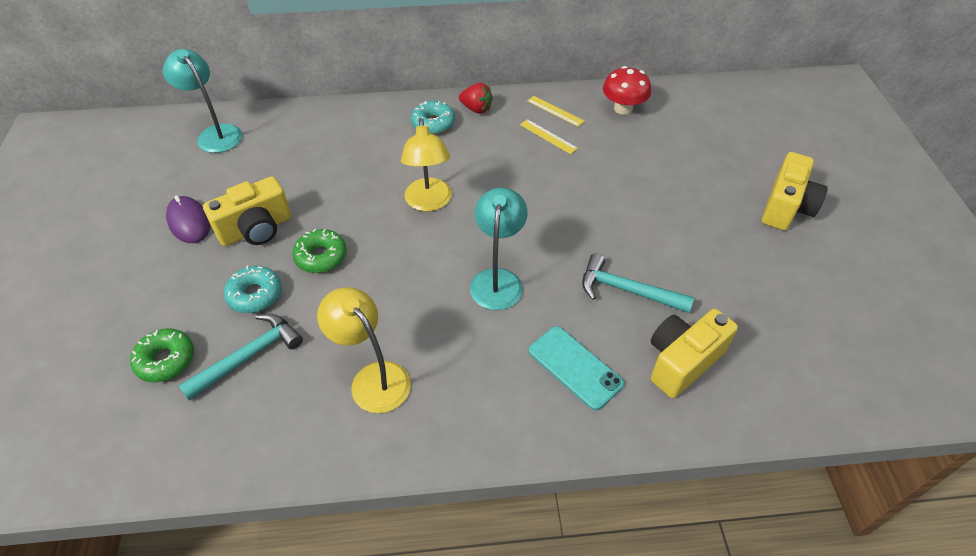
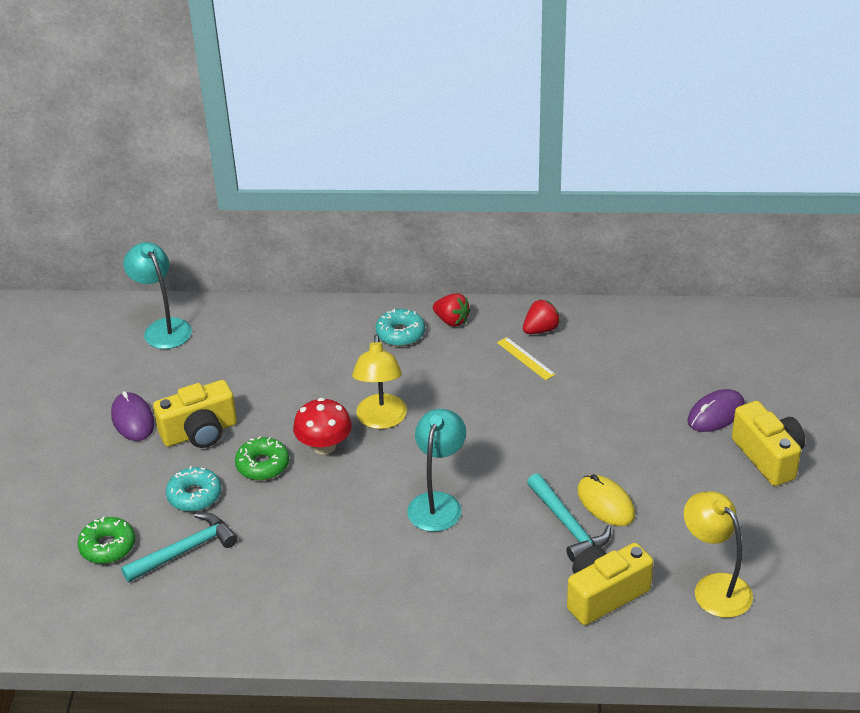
camera: 10 degrees right, 10 degrees down
(373, 378) = (300, 580): yellow lamp -> yellow lamp (714, 587)
(555, 111) = (540, 330): yellow ruler -> red strawberry
(575, 367) = (496, 590): turquoise phone -> none
(623, 108) = (619, 332): red mushroom -> red mushroom (324, 446)
(627, 290) = (568, 525): turquoise hammer -> turquoise hammer turned 150 degrees counterclockwise
(656, 265) = (605, 503): none -> yellow mouse
(727, 172) = (716, 414): none -> purple mouse
(786, 207) = (768, 457): yellow camera -> yellow camera turned 60 degrees counterclockwise

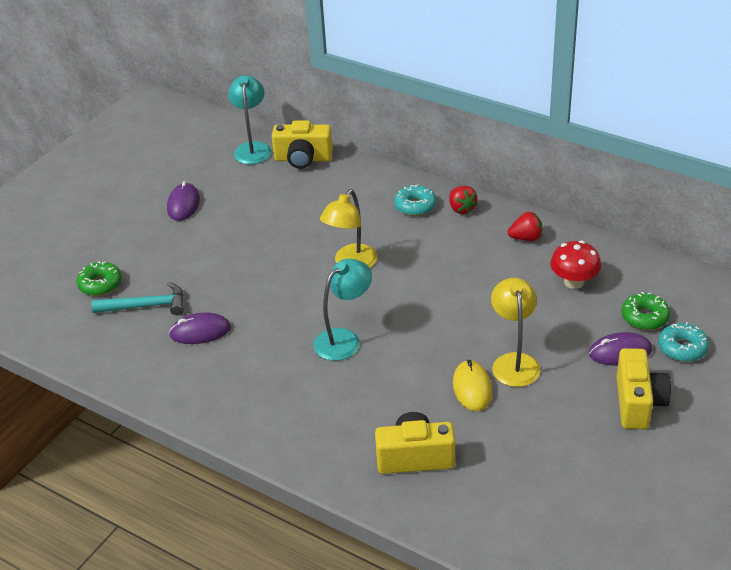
camera: 30 degrees right, 0 degrees up
(194, 495) = (182, 271): turquoise donut -> turquoise donut (682, 348)
(200, 432) = (219, 228): yellow camera -> yellow camera (303, 159)
(262, 465) = (243, 266): green donut -> green donut (644, 317)
(272, 555) = (200, 331): none -> purple mouse
(324, 446) = (296, 268): red mushroom -> red mushroom (574, 282)
(525, 358) = (496, 256): yellow ruler -> none
(568, 525) = (429, 393): turquoise hammer -> none
(714, 587) = (508, 488): yellow lamp -> yellow lamp (514, 362)

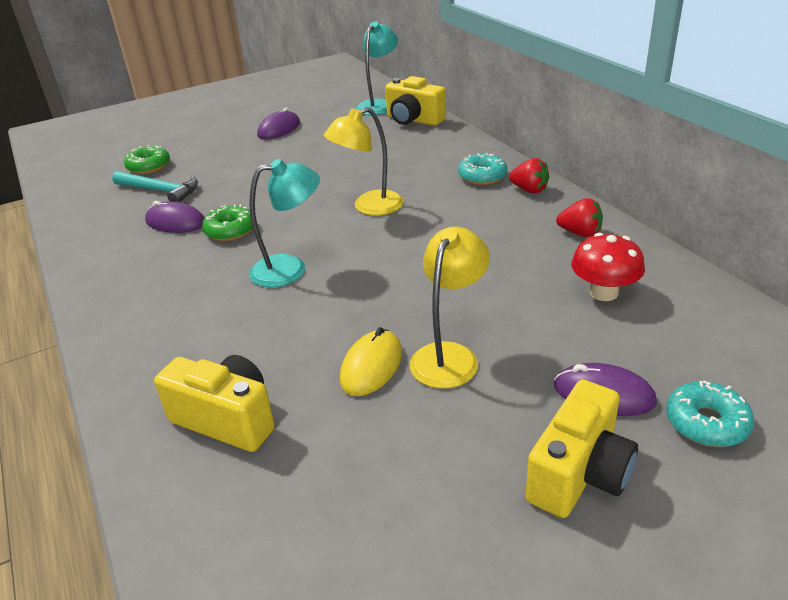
camera: 30 degrees right, 5 degrees down
(461, 209) = (529, 190): red strawberry -> red strawberry turned 60 degrees counterclockwise
(644, 317) = (674, 363): green donut -> green donut (230, 230)

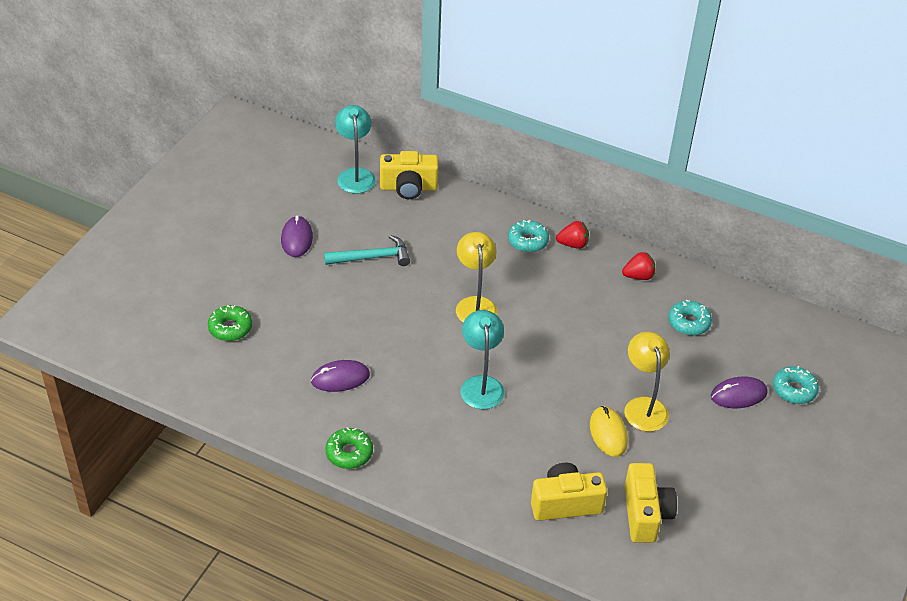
camera: 40 degrees left, 10 degrees up
(160, 191) = (281, 351): turquoise hammer -> turquoise hammer (372, 257)
(230, 230) = (395, 368): green donut -> green donut (349, 453)
(290, 269) = (481, 385): turquoise lamp -> turquoise lamp turned 45 degrees counterclockwise
(369, 207) = (475, 304): yellow lamp -> yellow lamp turned 150 degrees clockwise
(579, 474) = (760, 445): yellow camera -> yellow camera (645, 514)
(603, 292) = (688, 323): red mushroom -> turquoise donut

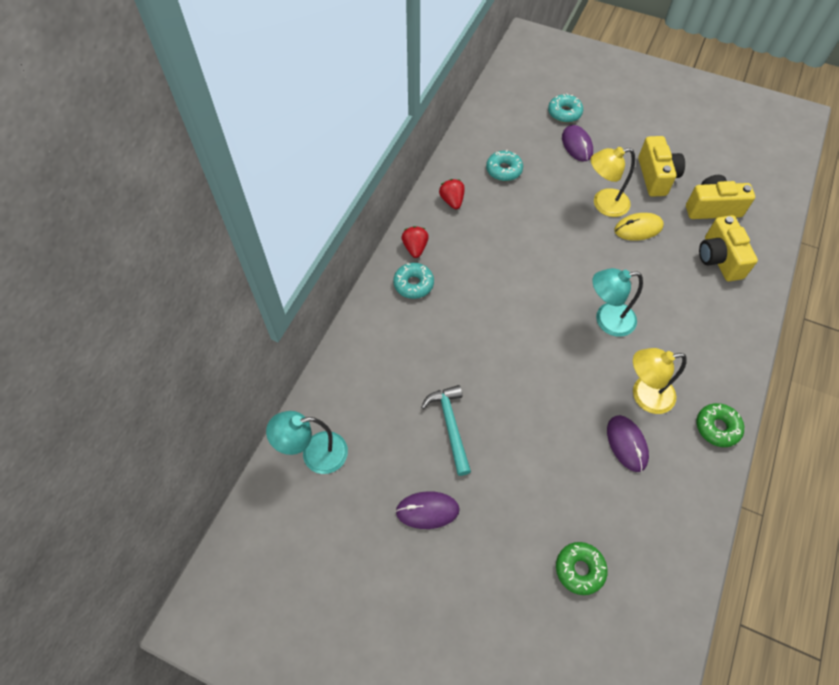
camera: 90 degrees left, 15 degrees up
(408, 188) = (336, 396): yellow camera -> yellow camera (656, 176)
(475, 304) = (506, 327): yellow lamp -> yellow lamp (644, 395)

